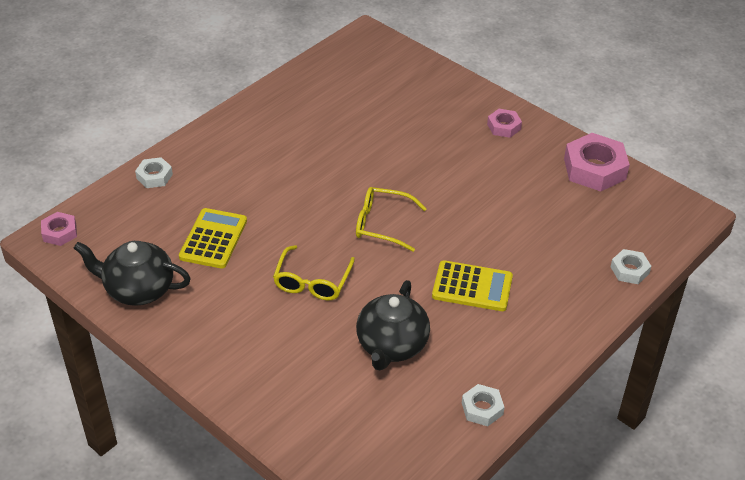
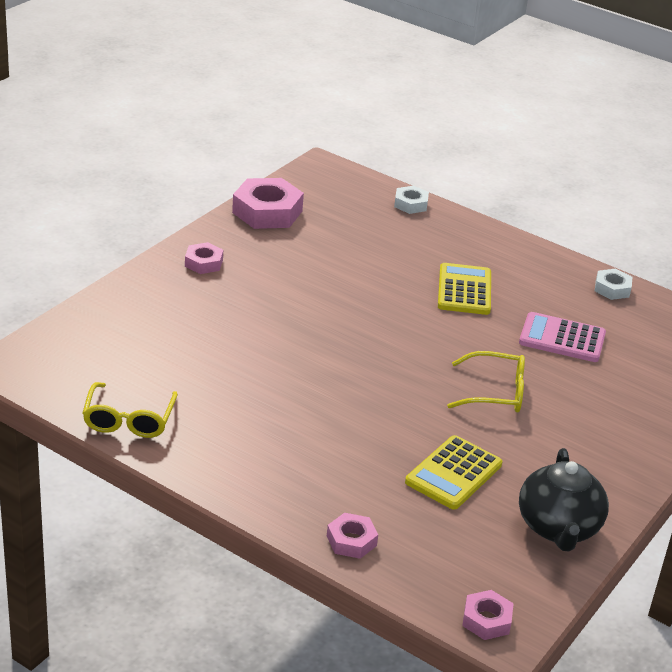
camera: 100 degrees left, 10 degrees down
(154, 176) = (351, 541): white nut -> pink nut
(213, 239) = (453, 473): yellow calculator -> yellow calculator turned 60 degrees counterclockwise
(381, 224) = (390, 347): yellow glasses -> yellow glasses (129, 420)
(391, 346) = (562, 338): black teapot -> pink calculator

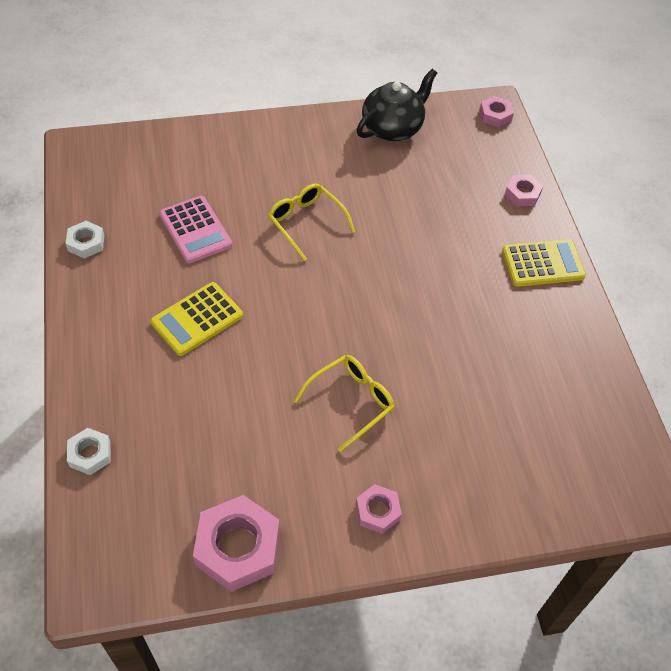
camera: 135 degrees left, 20 degrees up
(129, 420) = (593, 370): yellow glasses -> yellow glasses (352, 401)
(453, 473) = (410, 192): yellow calculator -> yellow calculator (543, 263)

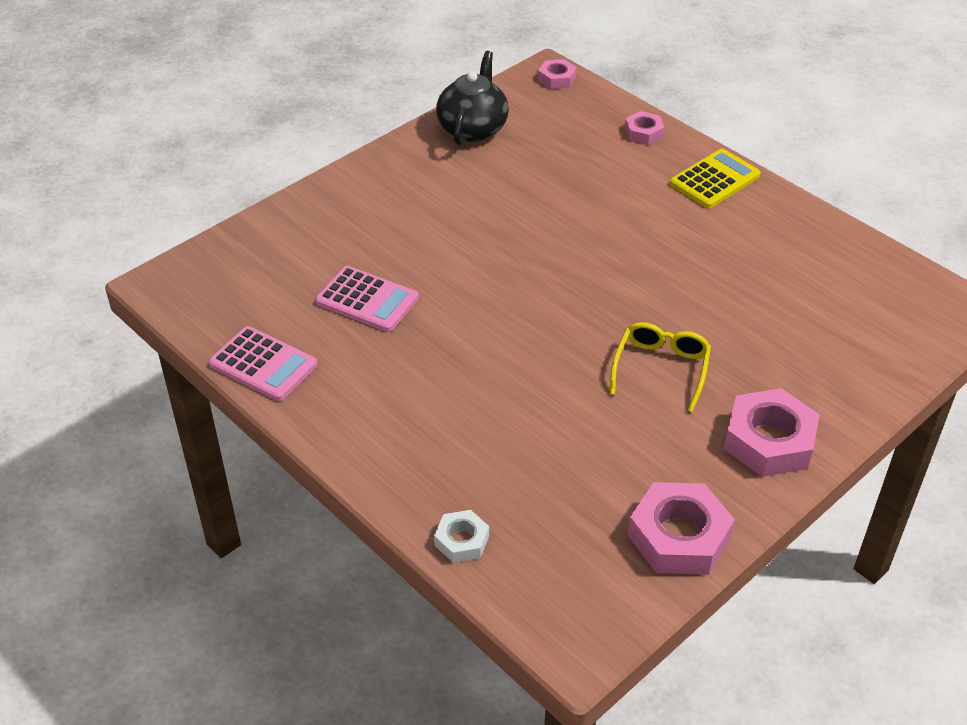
camera: 30 degrees left, 10 degrees down
(86, 243) = (263, 364): white nut -> pink calculator
(197, 319) = (448, 374): yellow calculator -> none
(305, 222) = (470, 244): yellow glasses -> none
(377, 511) = (769, 441): pink nut -> pink nut, size x1.85

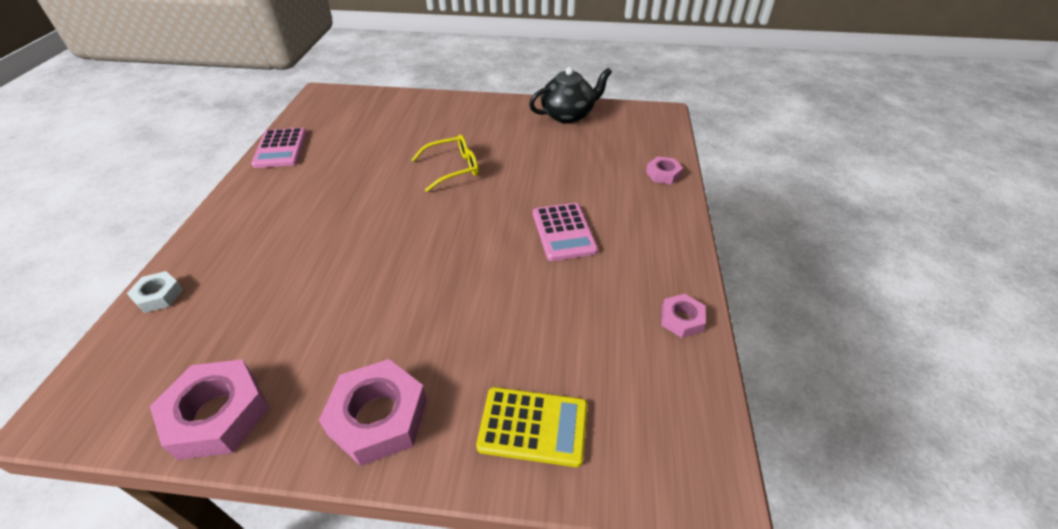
camera: 50 degrees right, 0 degrees up
(367, 300) = (368, 154): pink calculator -> pink calculator (563, 232)
(557, 78) = (661, 119): pink nut -> pink nut (681, 319)
(661, 368) = (416, 305): yellow glasses -> yellow glasses (454, 168)
(714, 180) = (661, 229): yellow calculator -> yellow calculator (533, 426)

